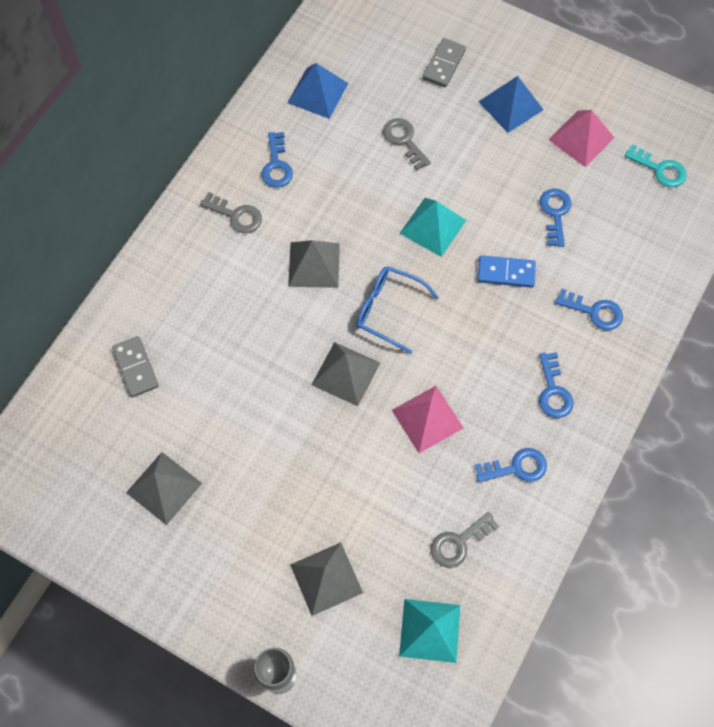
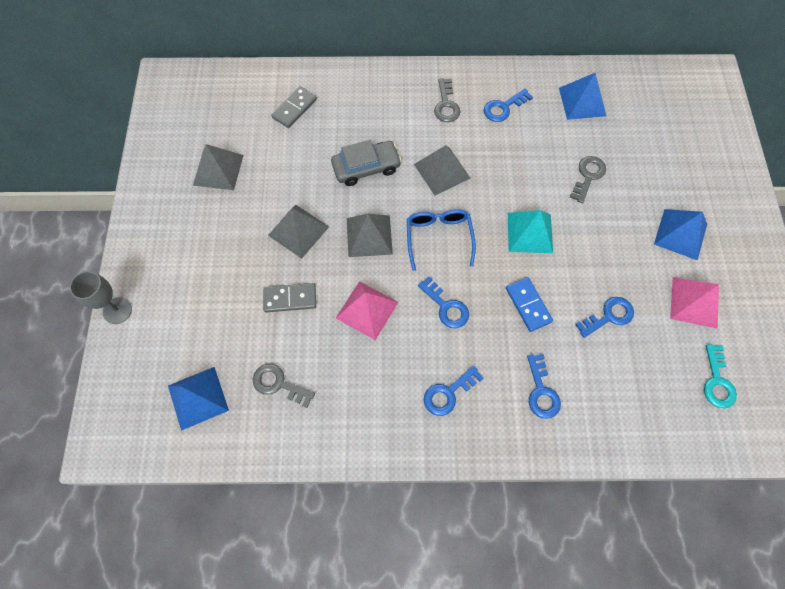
camera: 60 degrees right, 0 degrees up
(262, 334) = (366, 167): none -> grey car
(326, 578) = (203, 304): grey pyramid -> grey pyramid (298, 231)
(430, 630) = (198, 398): turquoise pyramid -> blue pyramid
(444, 64) = (676, 169): grey domino -> grey domino (290, 299)
(516, 467) = (365, 397): blue key -> blue key (446, 307)

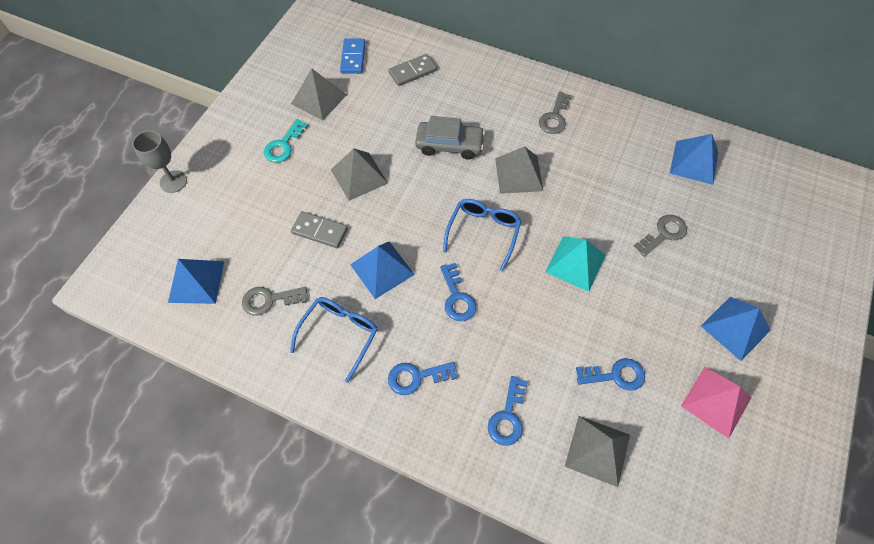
camera: 25 degrees right, 5 degrees down
(278, 384) = (269, 300): grey key -> grey key turned 60 degrees counterclockwise
(361, 386) = (340, 334): none -> blue glasses
(367, 310) = (382, 269): pink pyramid -> blue pyramid
(369, 236) = (419, 205): grey pyramid -> grey pyramid (597, 450)
(503, 107) = (610, 139): blue key -> none
(528, 305) = (538, 329): blue domino -> blue domino (353, 58)
(717, 381) = (700, 492): turquoise key -> turquoise key (283, 145)

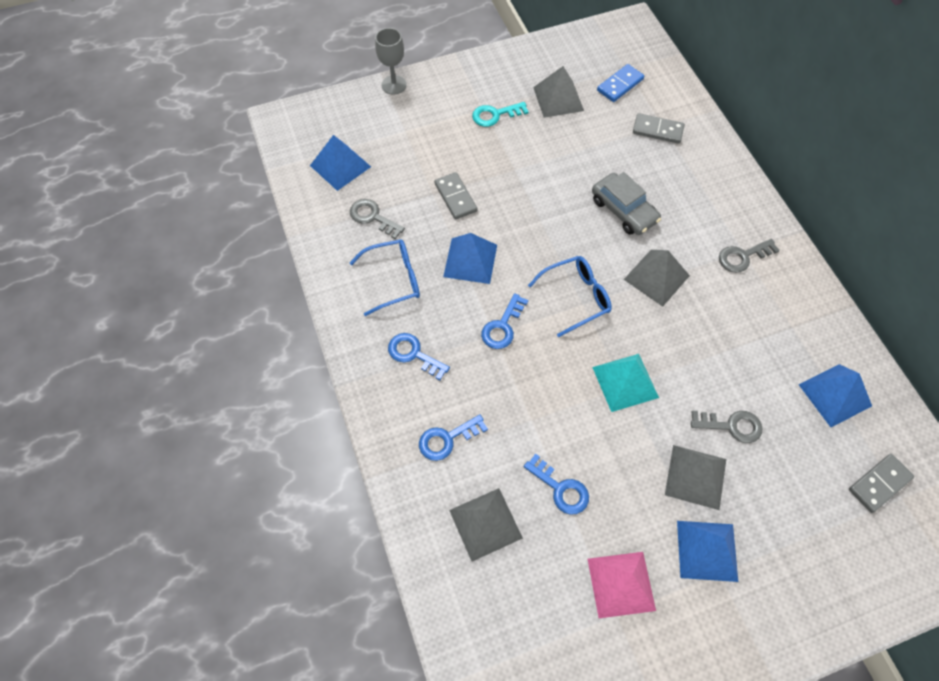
camera: 45 degrees right, 0 degrees up
(359, 176) = (526, 180): grey pyramid -> grey pyramid (695, 476)
(770, 196) = (879, 484): none -> grey domino

